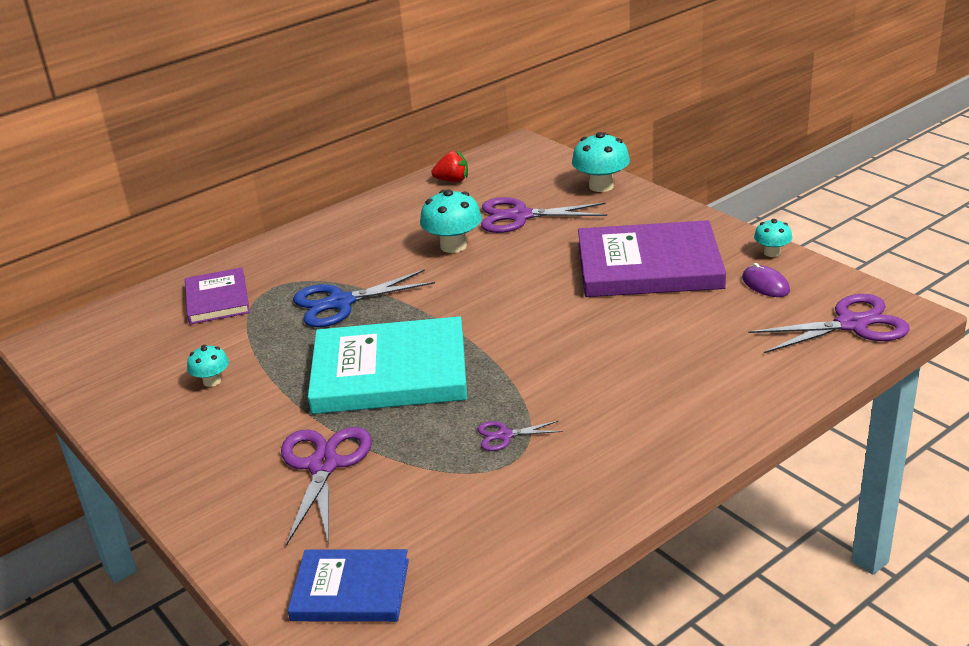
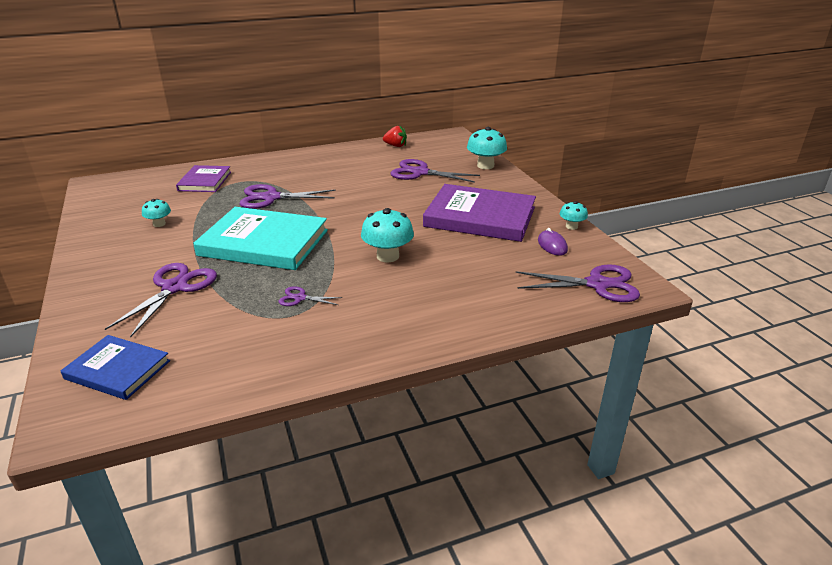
camera: 15 degrees right, 0 degrees up
(341, 303) = (271, 198): blue scissors -> purple scissors
(453, 246) = (365, 181): turquoise mushroom -> turquoise mushroom (388, 256)

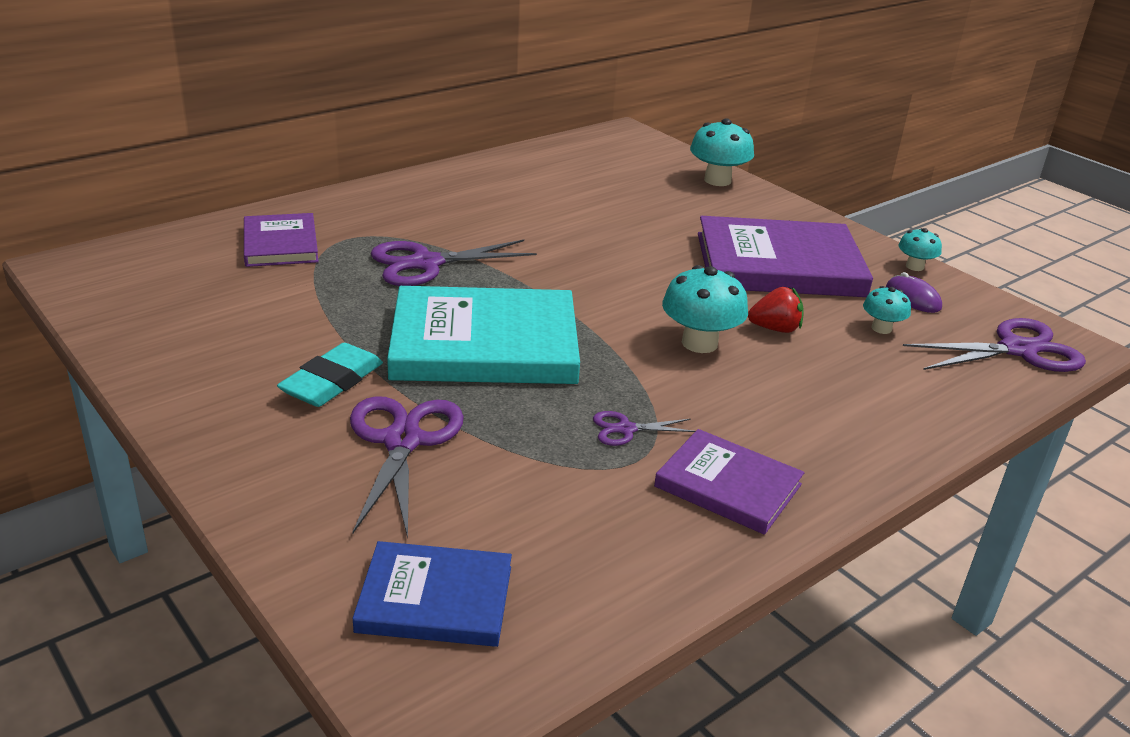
camera: 20 degrees left, 0 degrees up
(159, 224) = (268, 331): turquoise mushroom -> turquoise mushroom (881, 328)
(167, 253) = (332, 382): none -> turquoise eraser
(330, 337) = (728, 486): none -> purple book
(395, 146) = (553, 156): red strawberry -> red strawberry (775, 329)
(420, 172) = (630, 199): purple scissors -> none

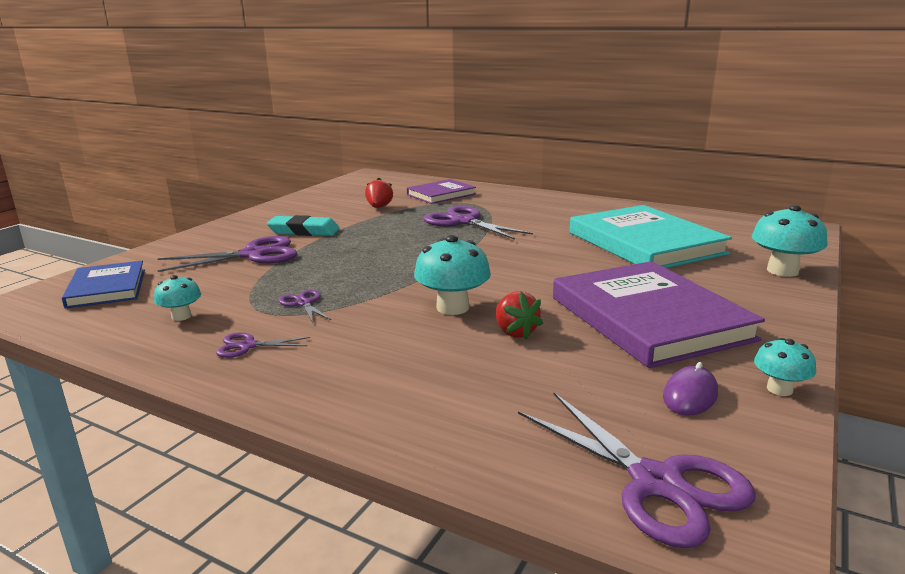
camera: 70 degrees right, 10 degrees down
(284, 301) = (379, 207): none -> red strawberry
(484, 344) = (378, 251): turquoise book -> turquoise book (644, 243)
(728, 486) = (247, 346): purple book -> purple scissors
(881, 328) = (586, 383): turquoise mushroom -> turquoise mushroom (181, 316)

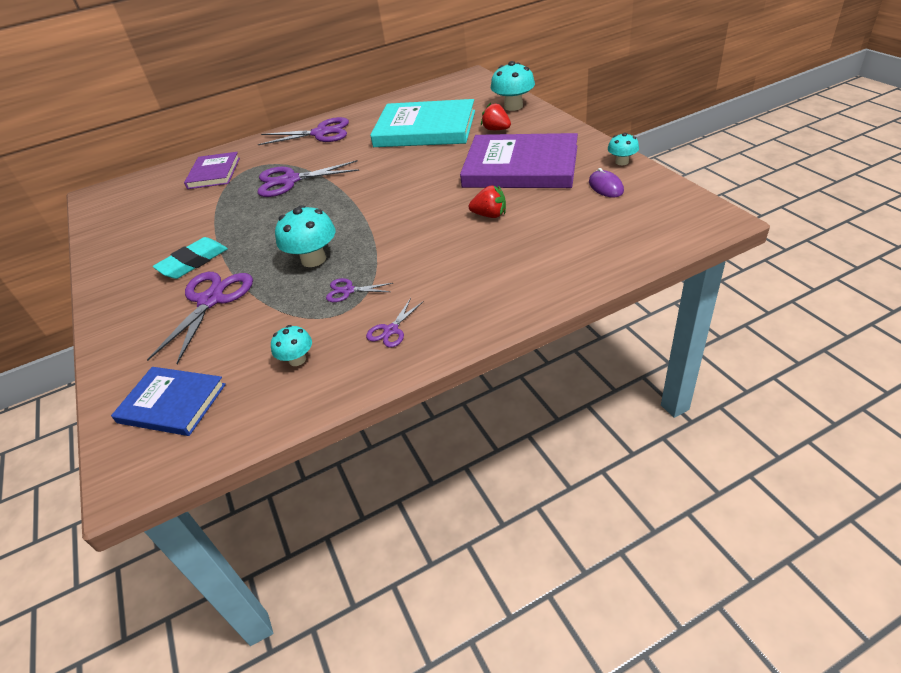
camera: 50 degrees left, 20 degrees up
(379, 207) = (195, 210): red strawberry -> red strawberry (496, 129)
(452, 307) = (431, 228): turquoise mushroom -> turquoise mushroom (313, 259)
(656, 483) = (664, 224): purple scissors -> purple scissors (320, 133)

